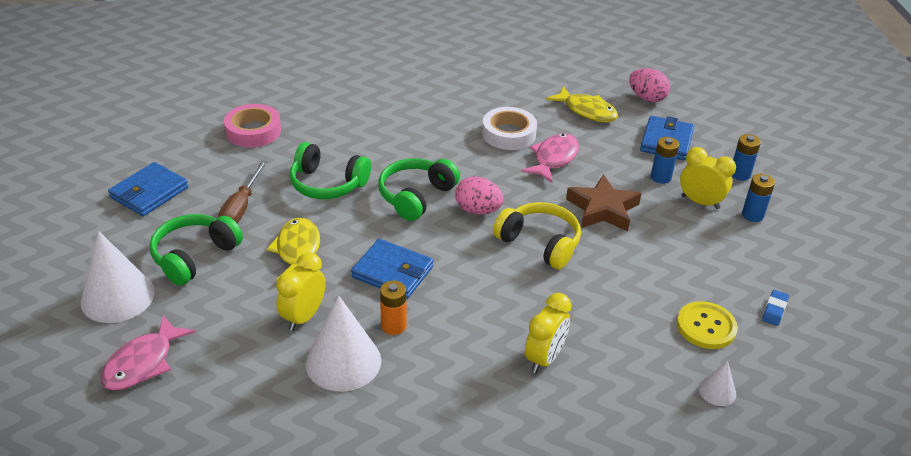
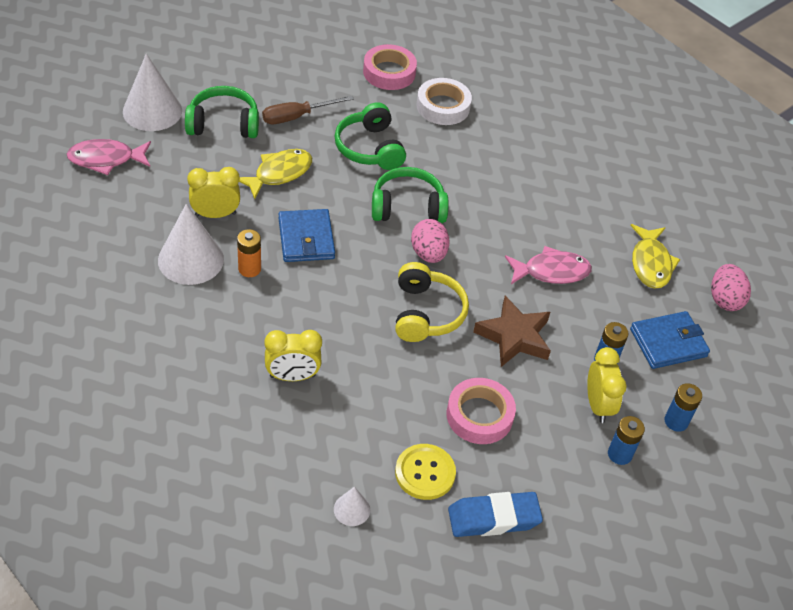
camera: 50 degrees right, 10 degrees up
(149, 192) = (265, 62): blue wallet -> none
(508, 134) = (554, 225): white tape -> white tape (443, 106)
(668, 267) = (479, 415): none -> pink tape
(774, 310) = (493, 518): blue eraser -> blue eraser, size x1.98

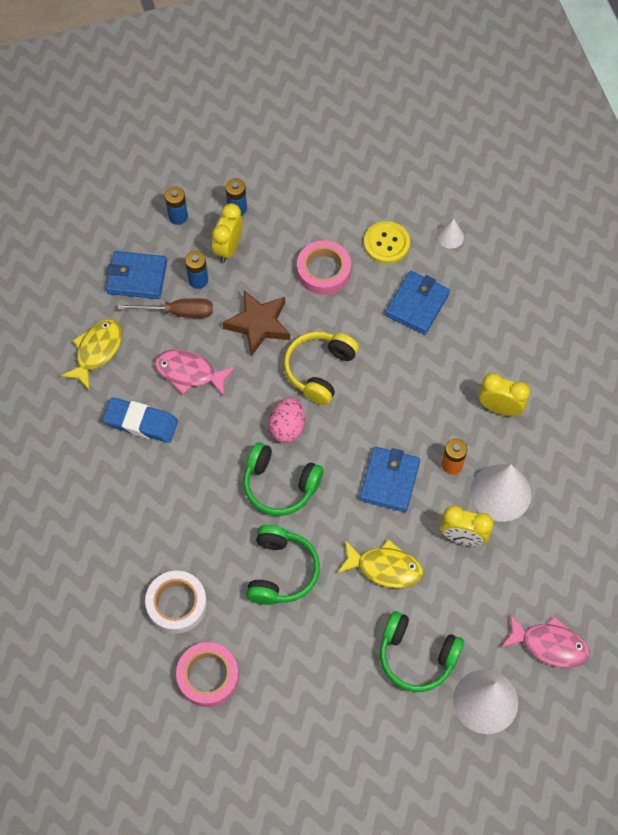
camera: 150 degrees left, 15 degrees up
(279, 173) = (384, 568): yellow fish -> yellow fish turned 150 degrees counterclockwise
(292, 376) = (453, 351): yellow clock -> yellow clock (499, 408)
(297, 117) = (337, 641): brown screwdriver -> brown screwdriver (178, 312)
(355, 413) = (417, 304): none -> blue wallet
(493, 518) = (354, 198): blue eraser -> blue eraser (141, 423)
(724, 299) = (60, 297): pink egg -> none

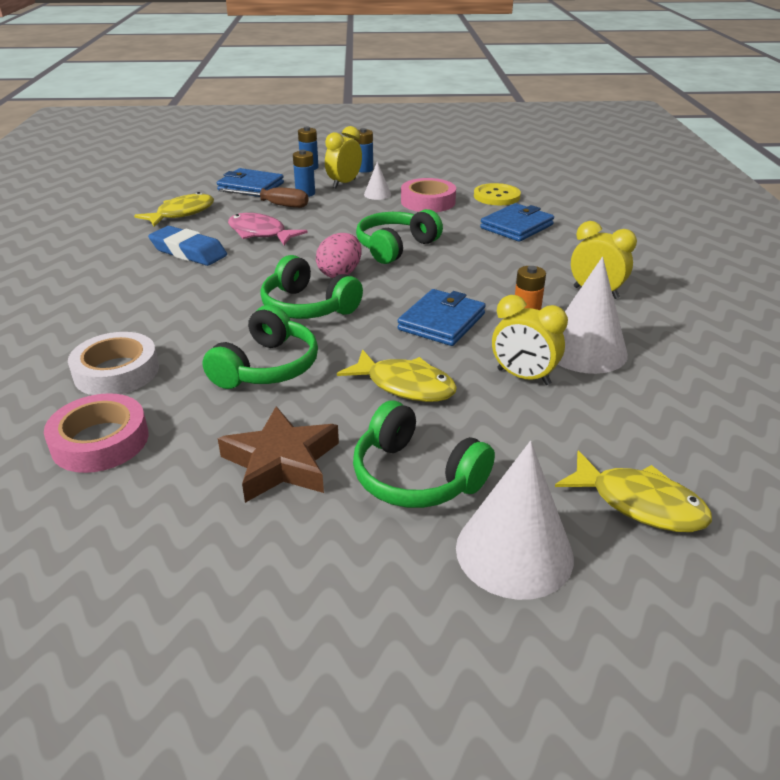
camera: 15 degrees right, 30 degrees down
(258, 324) = (347, 218): brown star -> brown star (281, 462)
(319, 370) = (395, 247): yellow headphones -> green headphones
(450, 236) = (562, 199): white cone -> white cone (377, 194)
(549, 645) = (639, 503): pink fish -> yellow fish

